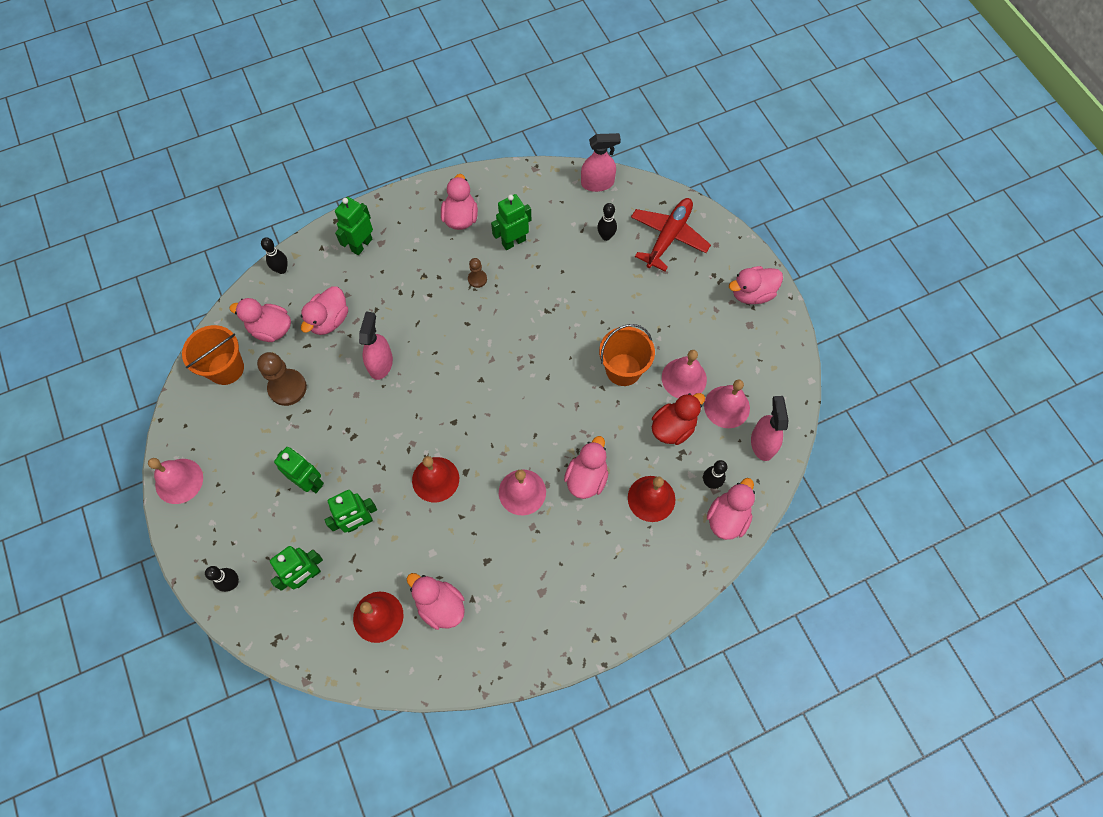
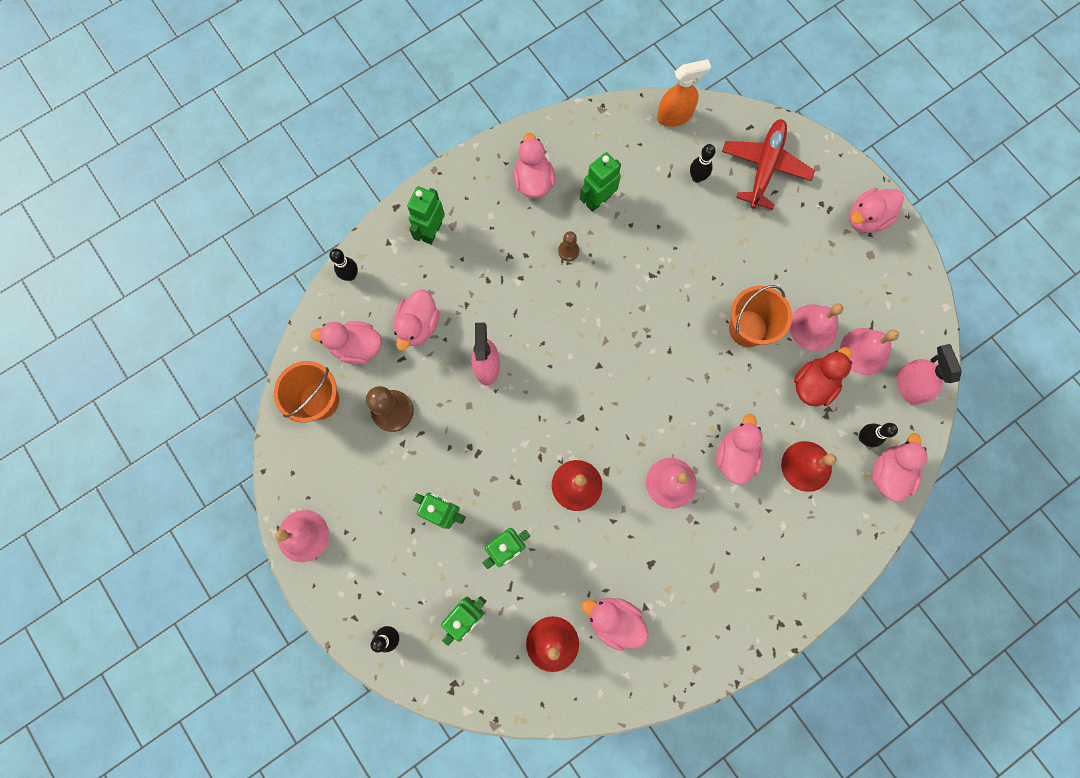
camera: 10 degrees left, 10 degrees up
(597, 183) = (674, 116): pink spray bottle -> orange spray bottle

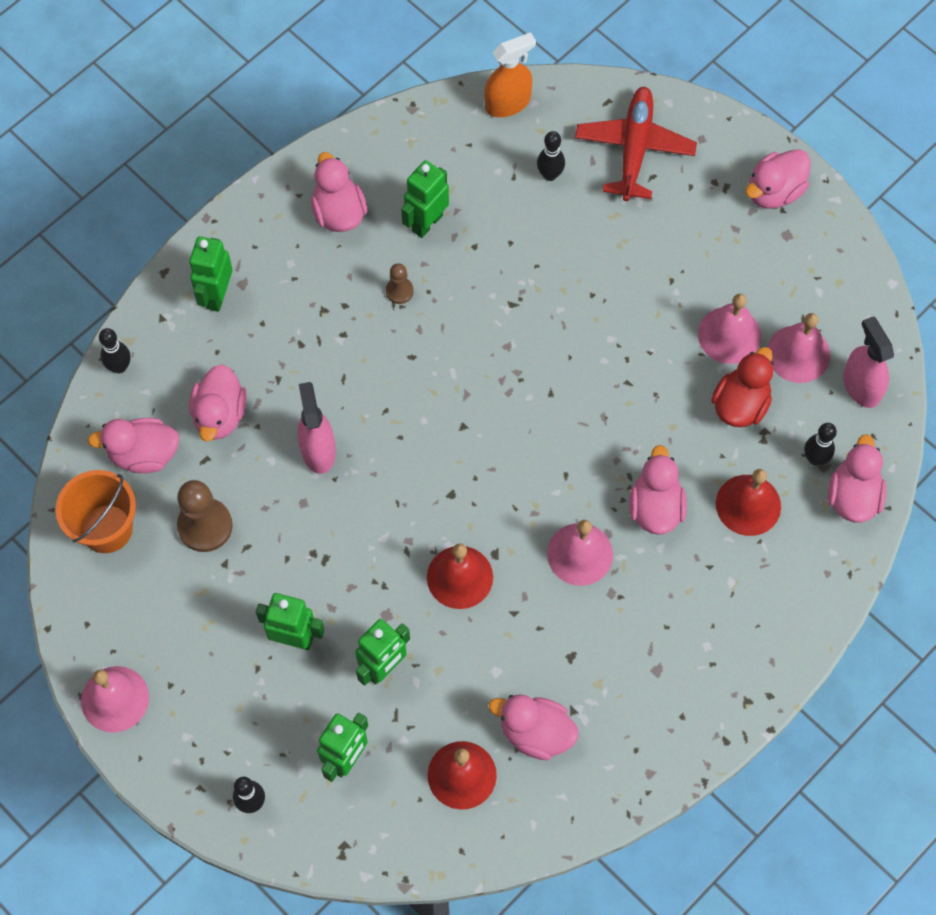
camera: 10 degrees left, 10 degrees down
(748, 328) = (646, 349): orange bucket -> none

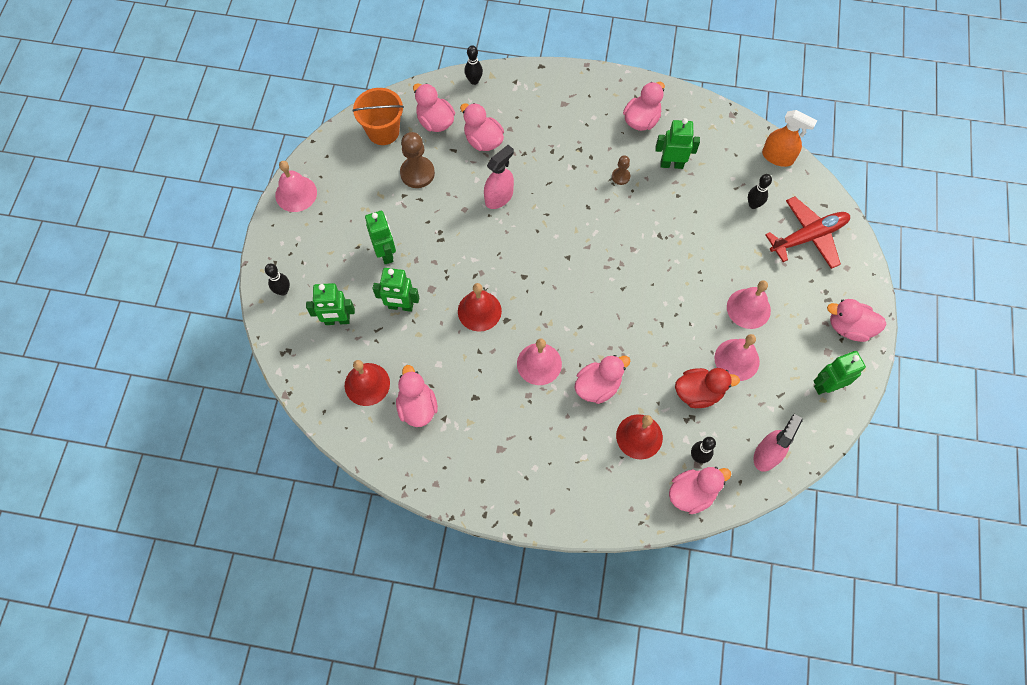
camera: 55 degrees right, 0 degrees up
(217, 295) = (547, 97): green robot -> green robot (826, 386)
(220, 415) = (483, 140): pink duck -> pink duck turned 75 degrees clockwise
(798, 353) = (757, 405): pink bell -> pink bell (748, 308)

